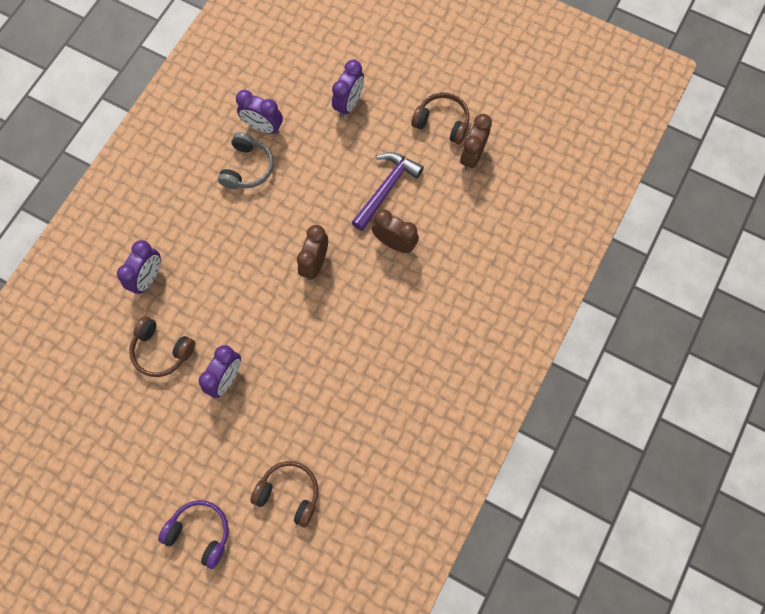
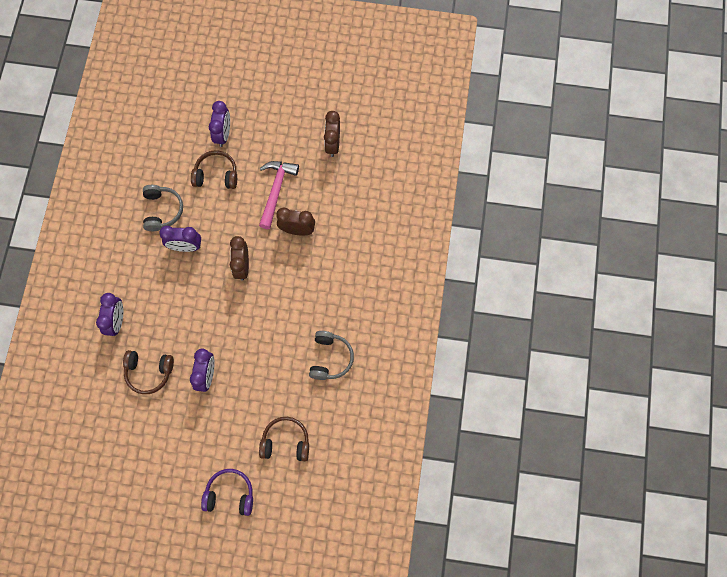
camera: 20 degrees left, 0 degrees up
(263, 127) = (162, 175): purple clock -> purple clock (185, 247)
(379, 410) = (330, 358): none -> grey headphones
(386, 189) = (276, 191): purple hammer -> pink hammer
(442, 122) = (300, 125): brown headphones -> brown headphones (216, 175)

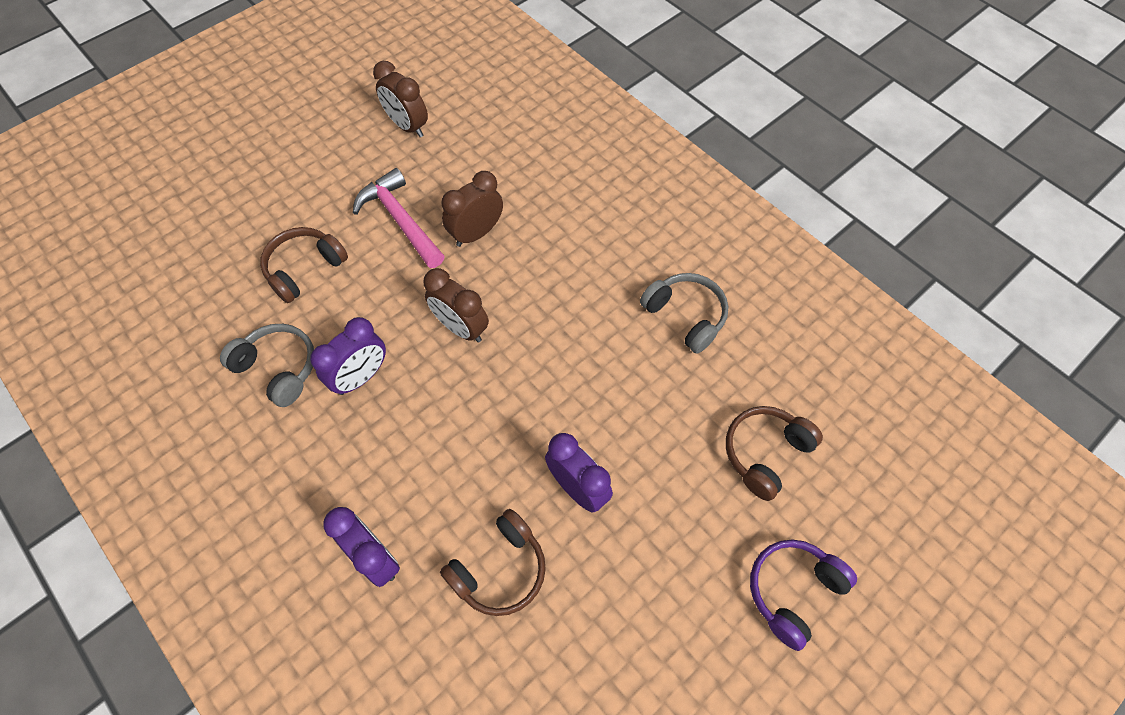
camera: 50 degrees left, 10 degrees down
(223, 134) = (261, 224): purple clock -> none

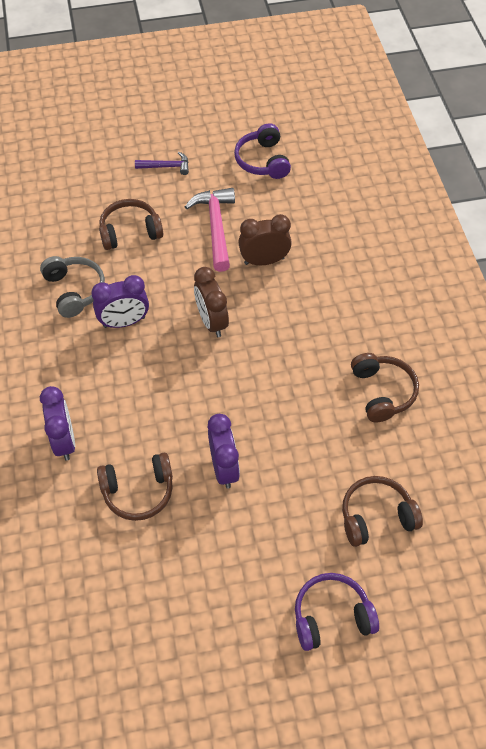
camera: 30 degrees right, 5 degrees down
(302, 177) = (166, 166): none -> purple hammer
(407, 126) = (262, 161): brown clock -> purple headphones
(685, 316) = (382, 392): grey headphones -> brown headphones

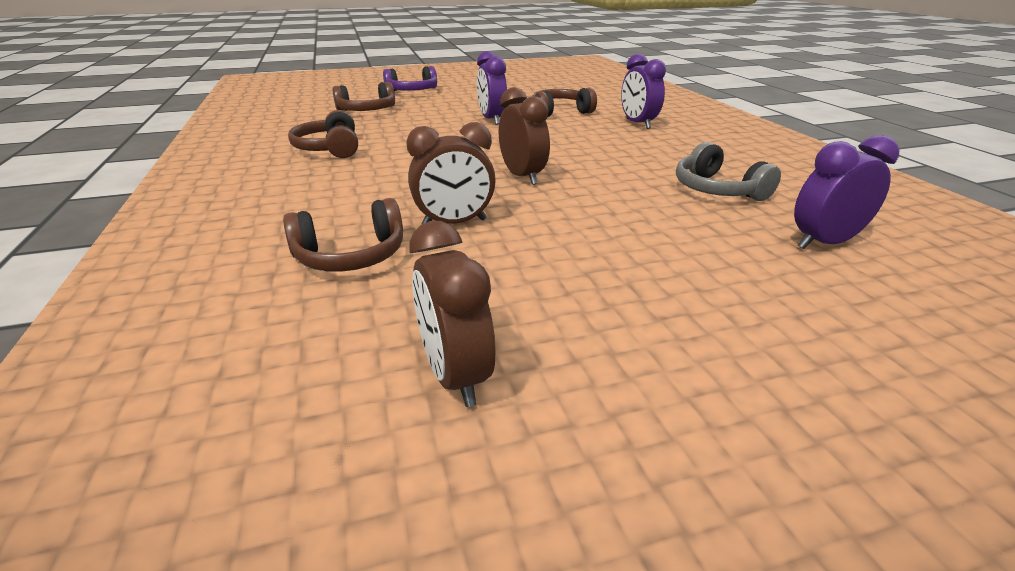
camera: 175 degrees right, 25 degrees down
(124, 322) = (631, 173): purple clock -> purple clock (824, 243)
(130, 231) = (690, 243): brown headphones -> brown headphones (351, 256)
(166, 166) = (697, 347): purple hammer -> none
(215, 227) = (542, 254): pink hammer -> none
(262, 161) = (455, 375): purple headphones -> brown clock

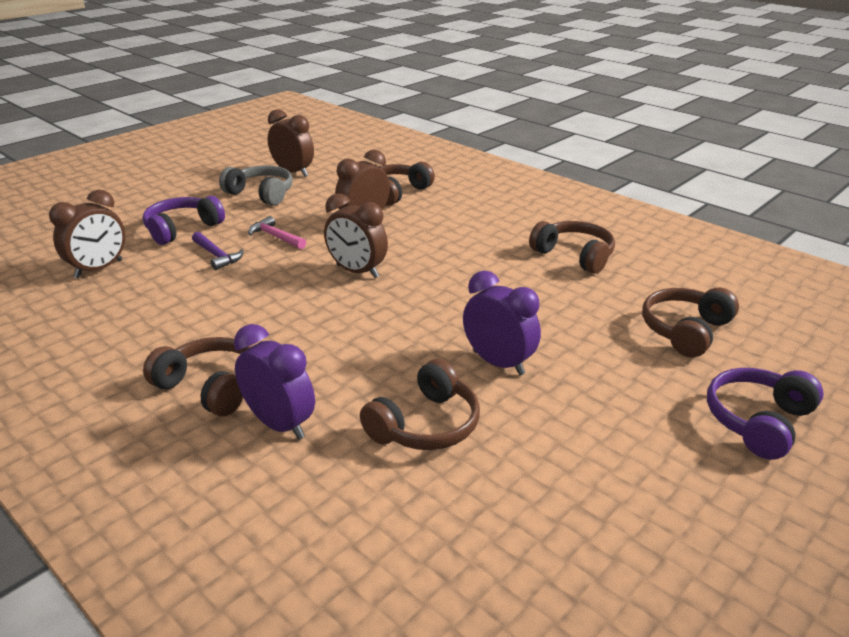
camera: 150 degrees right, 0 degrees up
(581, 230) = (275, 237): none -> pink hammer
(665, 224) = (217, 256): none -> purple hammer
(678, 141) = (210, 387): none -> brown headphones
(717, 190) = (170, 303): grey headphones -> grey headphones (261, 194)
(718, 278) = (182, 229): none -> purple headphones
(824, 243) = (99, 269): purple clock -> brown clock

